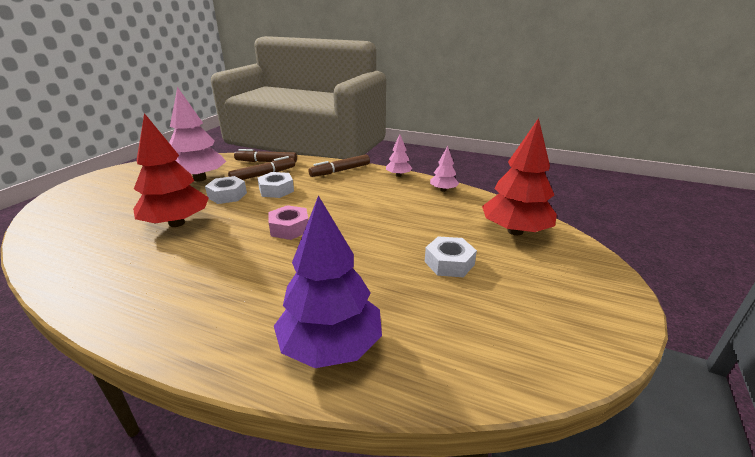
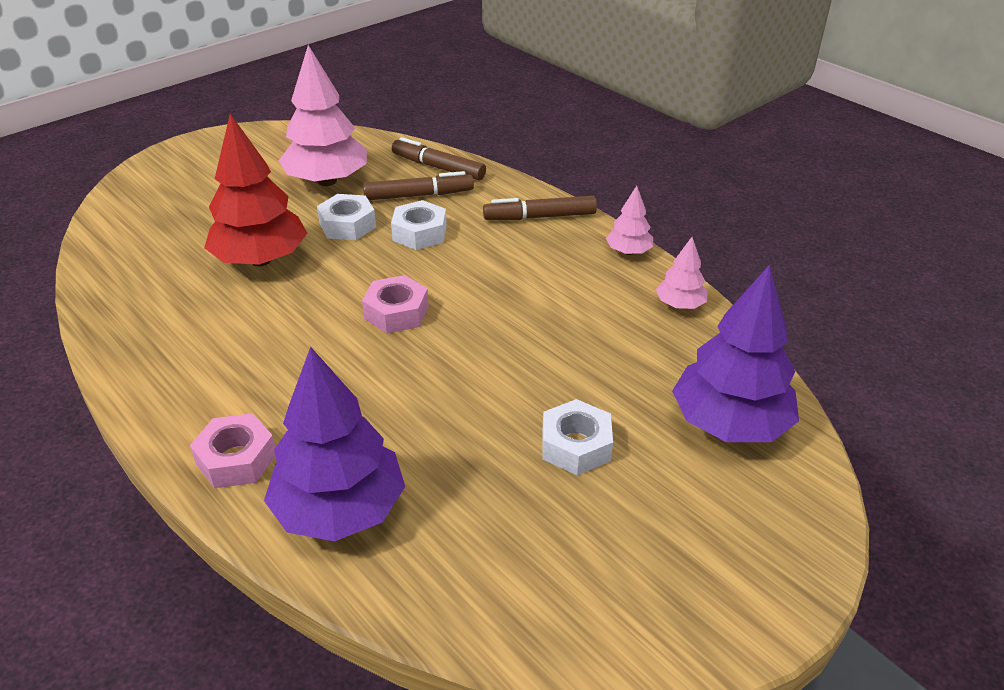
camera: 25 degrees right, 10 degrees up
(228, 340) = (236, 459): none -> pink nut
(515, 231) = (729, 424): red tree -> purple tree

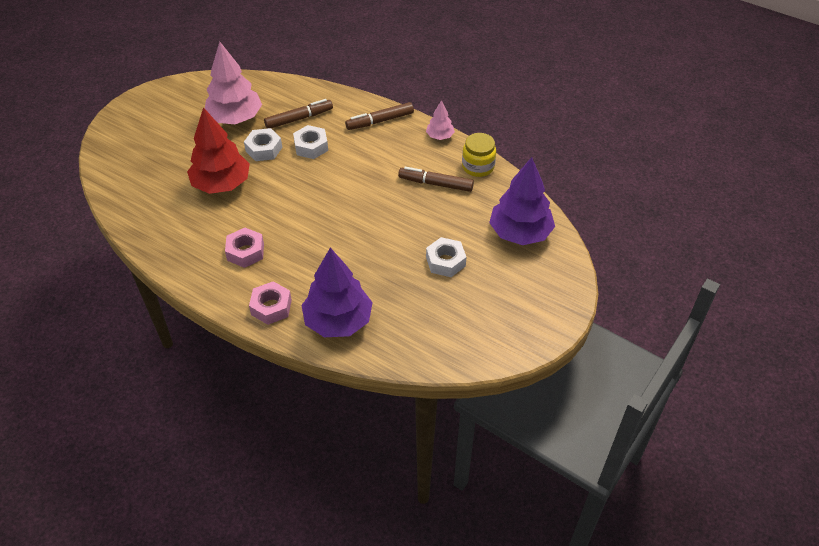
camera: 15 degrees left, 10 degrees up
(396, 312) = (320, 203): pink nut -> pink nut (245, 252)
(438, 168) = (303, 94): brown marker -> brown marker (436, 184)
(680, 305) = (478, 166): pink tree -> yellow jar

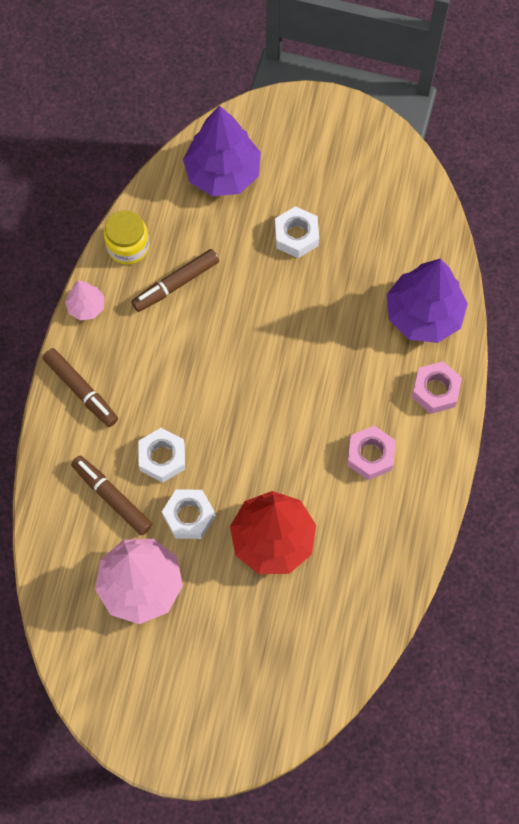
camera: 110 degrees left, 20 degrees up
(436, 184) = (176, 284): brown marker -> brown marker turned 60 degrees clockwise

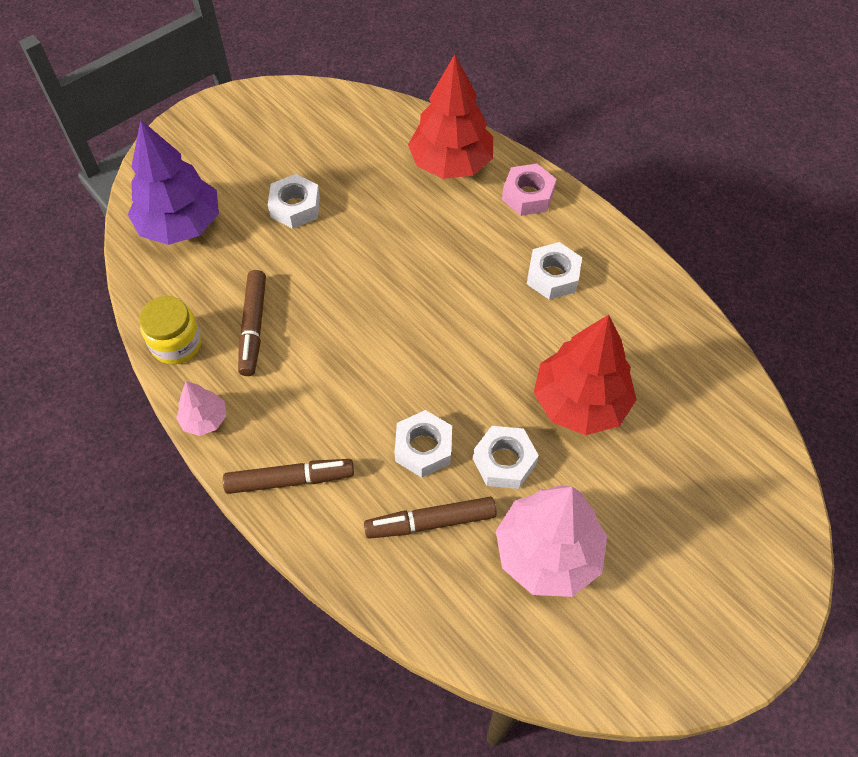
camera: 55 degrees left, 10 degrees down
(370, 455) = (553, 276): pink nut -> white nut
(423, 315) = (451, 163): purple tree -> red tree

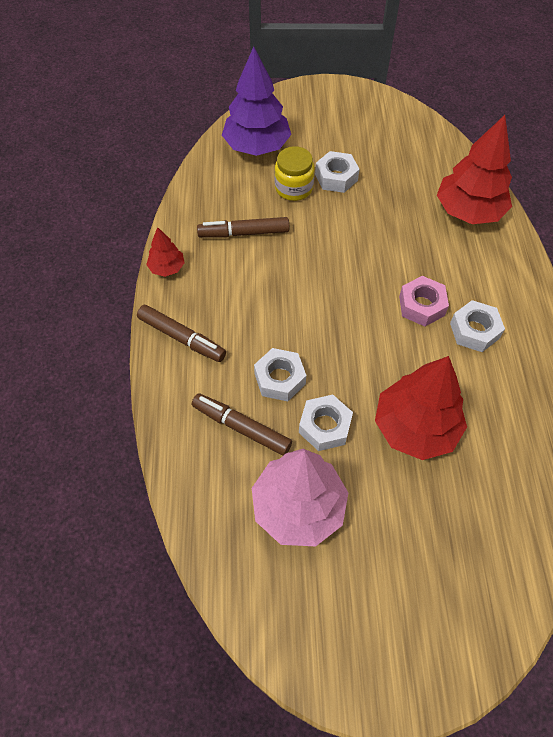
camera: 40 degrees right, 0 degrees up
(177, 344) = (191, 214): yellow jar -> yellow jar (293, 188)
(204, 419) = (167, 268): pink tree -> red tree
(253, 327) = (244, 233): brown marker -> brown marker turned 45 degrees clockwise
(528, 195) = (506, 265): pink nut -> pink nut (421, 306)

